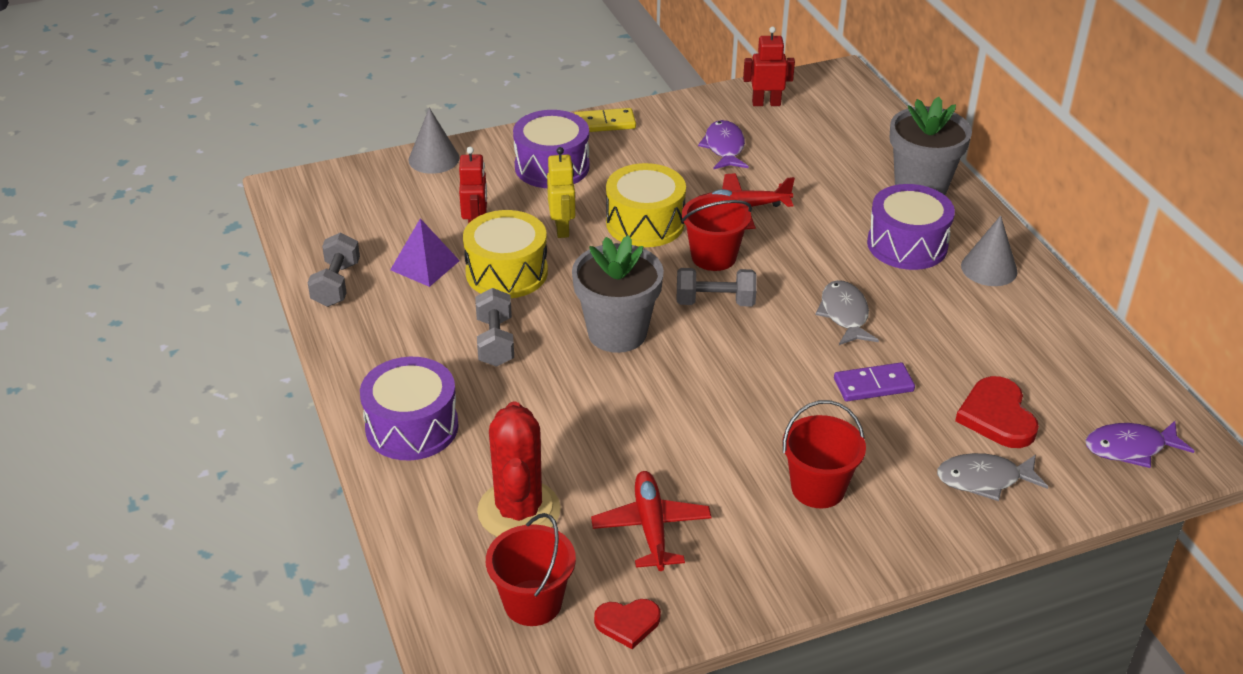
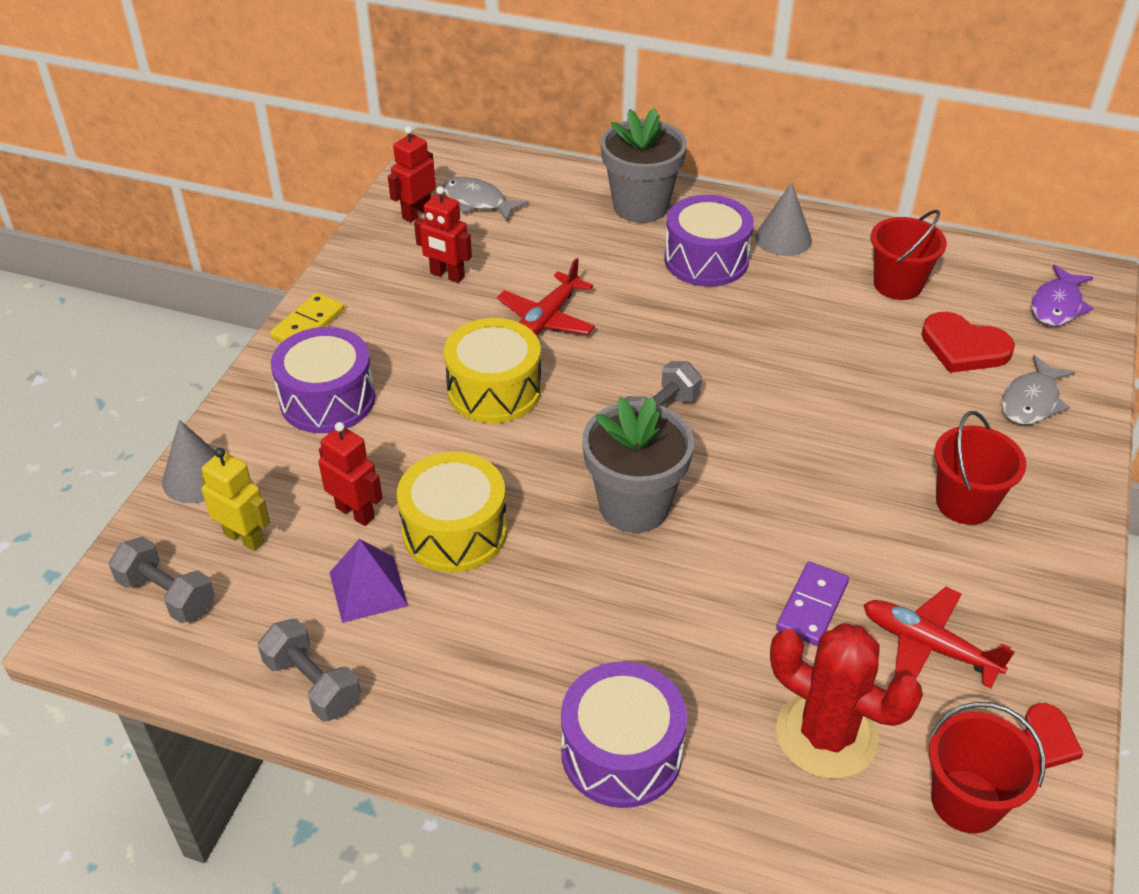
camera: 50 degrees left, 5 degrees up
(495, 342) = (554, 604): grey dumbbell -> grey dumbbell (167, 595)
(562, 228) = (434, 450): yellow robot -> yellow robot (244, 538)
(713, 257) = (594, 377): red bucket -> red bucket (898, 284)
(724, 147) = (447, 275): purple fish -> red robot
(844, 315) = (758, 349): grey fish -> grey fish (478, 202)
(873, 385) = (864, 389): purple domino -> purple domino (812, 606)

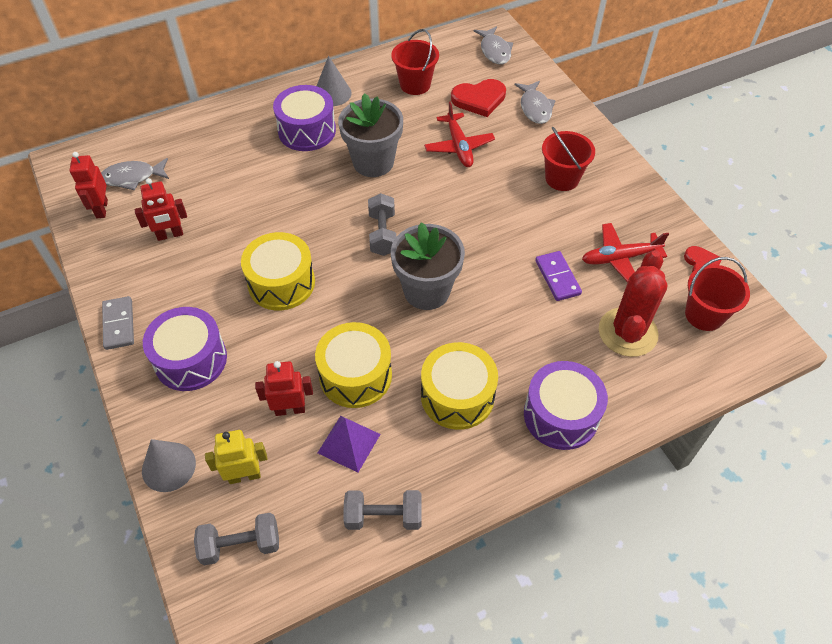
camera: 45 degrees left, 10 degrees up
(308, 324) = (118, 324): yellow domino -> grey domino
(531, 635) = (457, 396): none -> yellow drum
(546, 319) = (261, 222): red plane -> red plane (459, 146)
(640, 206) = (234, 121): grey flower pot -> grey flower pot (373, 162)
(826, 735) = (627, 332): red cactus -> red cactus turned 60 degrees counterclockwise
(1057, 305) = (494, 51): purple fish -> grey fish

